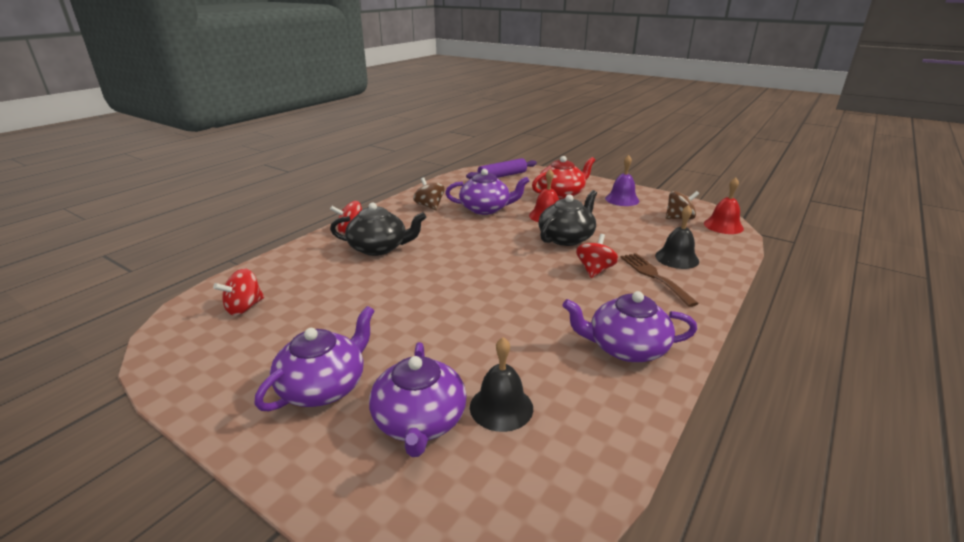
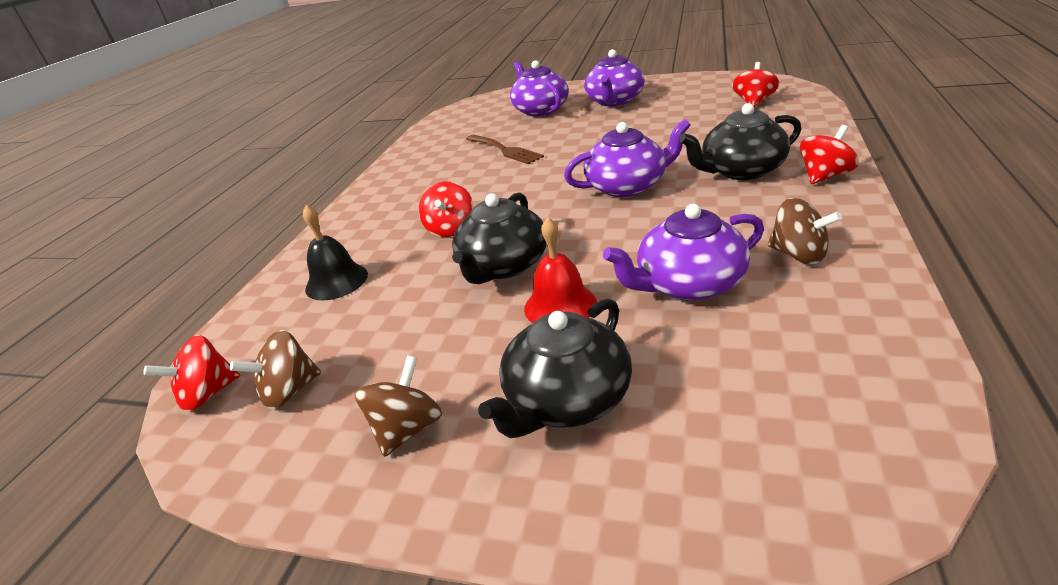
camera: 165 degrees right, 5 degrees up
(501, 407) = (497, 126): black bell -> none
(502, 176) = (798, 442): purple rolling pin -> none
(561, 194) = (566, 399): red teapot -> black teapot
(622, 199) = (407, 429): purple bell -> brown spinning top
(626, 348) = (416, 173): purple teapot -> purple teapot (627, 186)
(654, 276) = (376, 244): brown fork -> brown fork (505, 150)
(723, 226) = (208, 394): red bell -> red spinning top

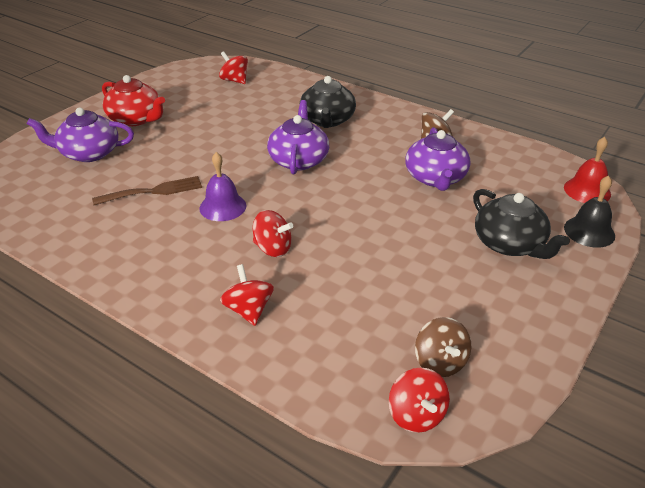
camera: 75 degrees left, 5 degrees up
(336, 281) = (299, 325): black bell -> black bell (589, 231)
(407, 429) = (506, 307): brown spinning top -> none
(503, 266) = (356, 235): black teapot -> none
(504, 183) = (223, 207): none -> purple bell
(560, 305) = (423, 224): red bell -> red bell (587, 190)
(614, 101) = (136, 119): purple teapot -> red teapot
(824, 176) = (364, 103): red spinning top -> red spinning top (248, 310)

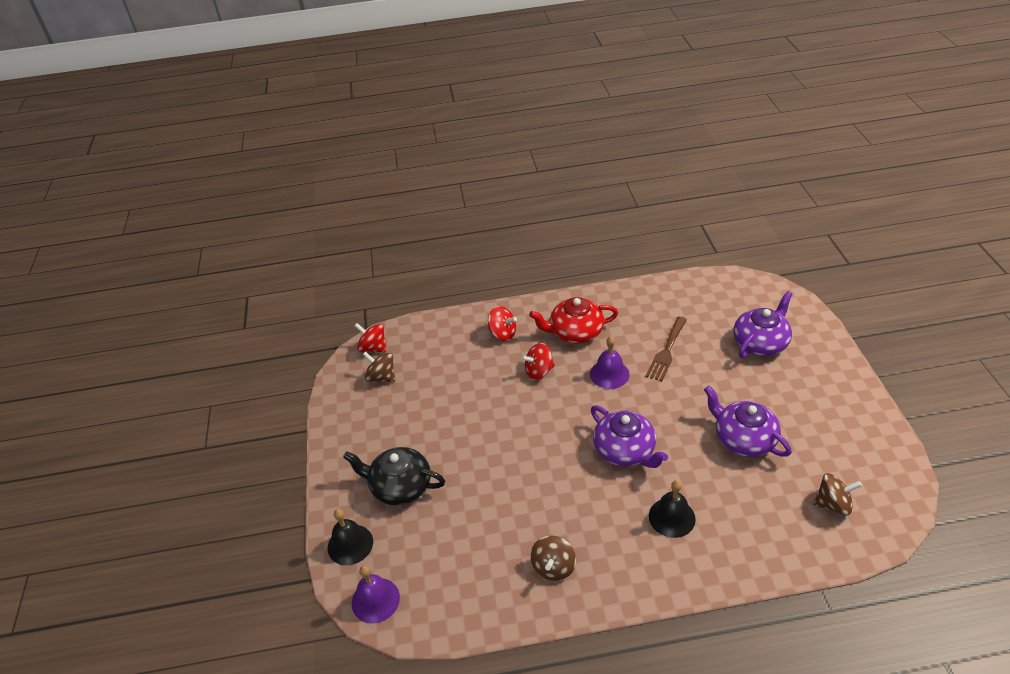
camera: 140 degrees right, 5 degrees up
(136, 119) = (801, 392): red teapot -> red teapot (575, 332)
(234, 80) = (833, 504): red spinning top -> brown spinning top
(327, 120) = (672, 517): black teapot -> black bell
(435, 178) = (506, 515): purple teapot -> purple teapot (743, 439)
(587, 190) = (375, 600): red bell -> purple bell

